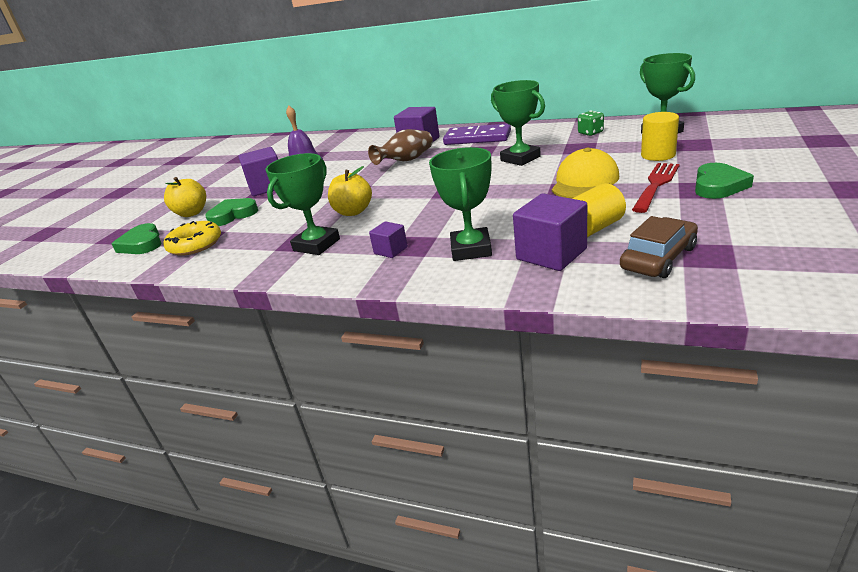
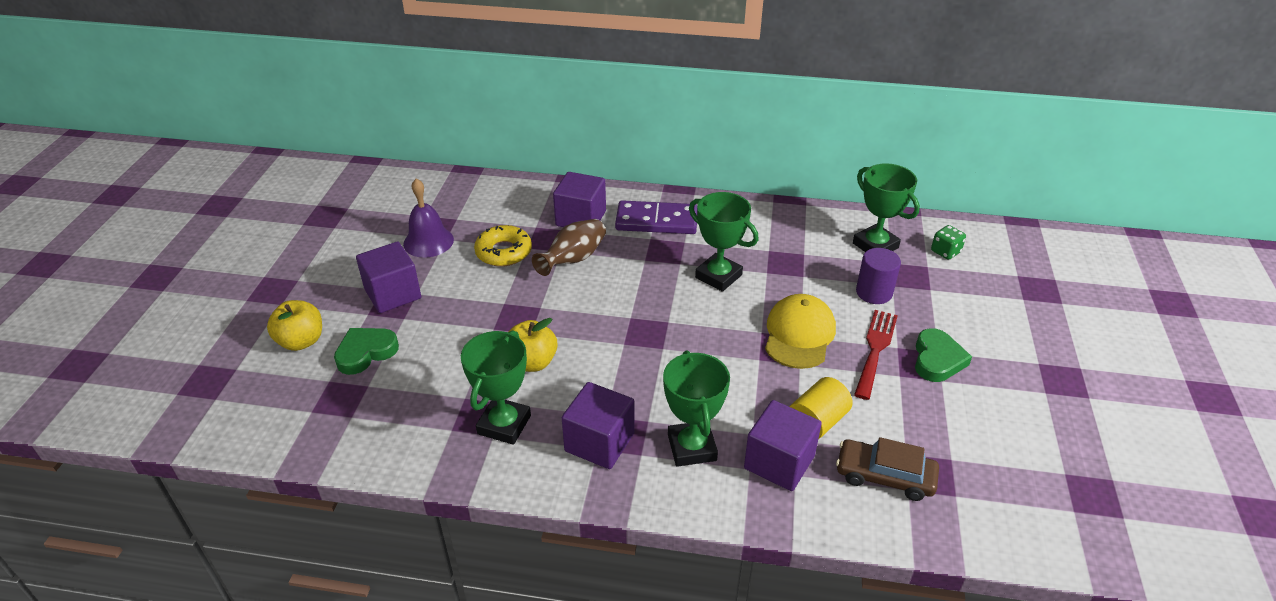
camera: 15 degrees left, 10 degrees up
(142, 244) = (255, 402): green heart -> none
(195, 245) = (336, 411): yellow donut -> yellow donut (503, 252)
(390, 250) = (599, 442): purple cube -> purple cube, size x1.87
(590, 133) = (795, 233): green dice -> green dice (945, 252)
(658, 155) = (874, 292): yellow cylinder -> purple cylinder
(658, 258) = (884, 476): brown car -> brown car turned 105 degrees counterclockwise

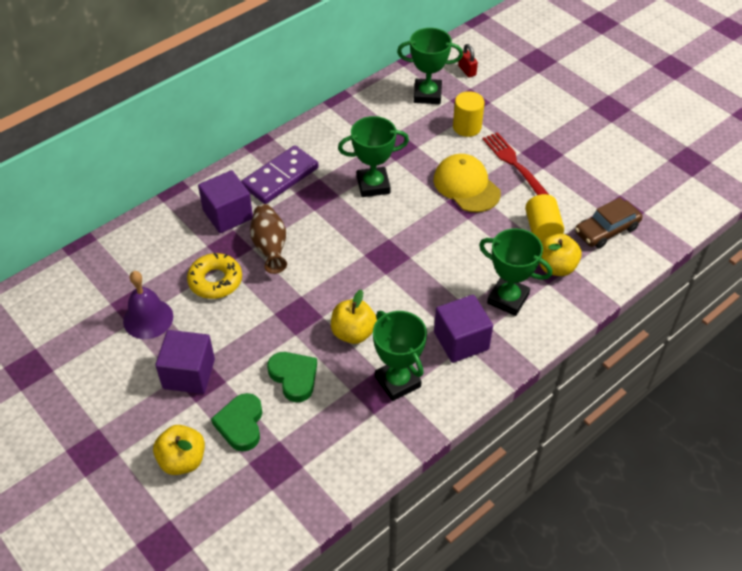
camera: 50 degrees left, 10 degrees up
(779, 462) = (556, 267): purple cube -> yellow apple
(874, 292) = (467, 127): purple cylinder -> yellow cylinder
(937, 359) = (547, 143): green heart -> green heart (294, 377)
(945, 252) = (467, 71): green dice -> red padlock

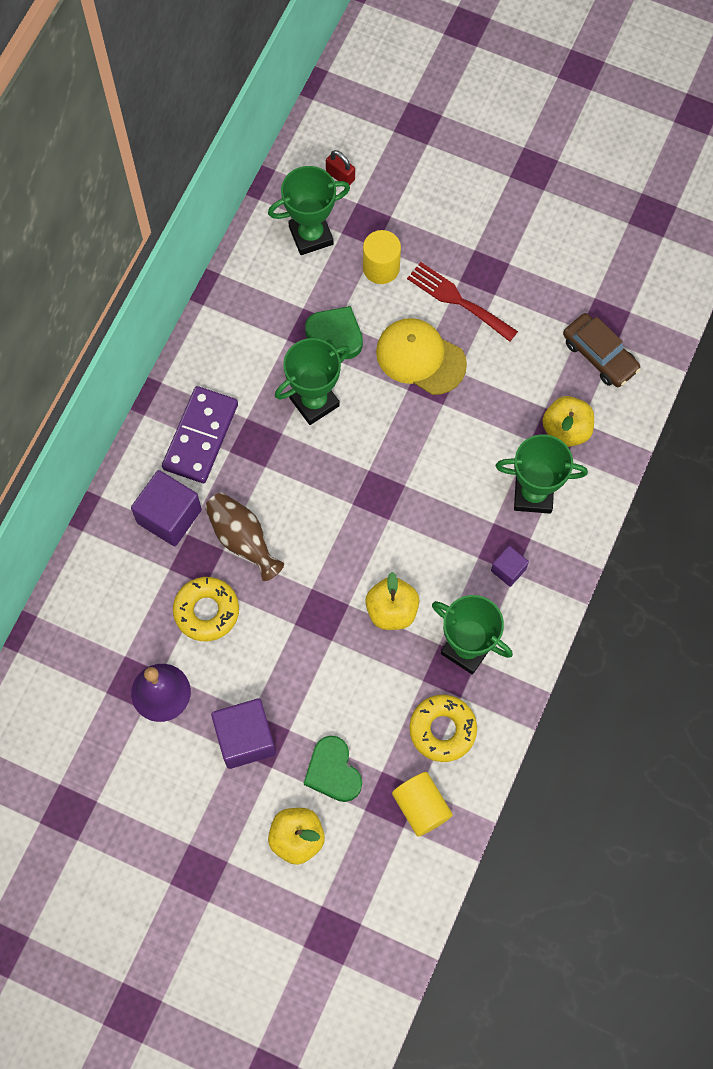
camera: 25 degrees left, 20 degrees up
(294, 377) = (358, 692): green heart -> green heart (336, 334)
(345, 431) = (442, 730): none -> yellow donut
(461, 341) = (508, 570): purple cube -> purple cube, size x0.54
(542, 229) = (530, 383): yellow cylinder -> yellow cylinder (421, 807)
(606, 230) = (599, 355): brown car -> brown car turned 75 degrees counterclockwise

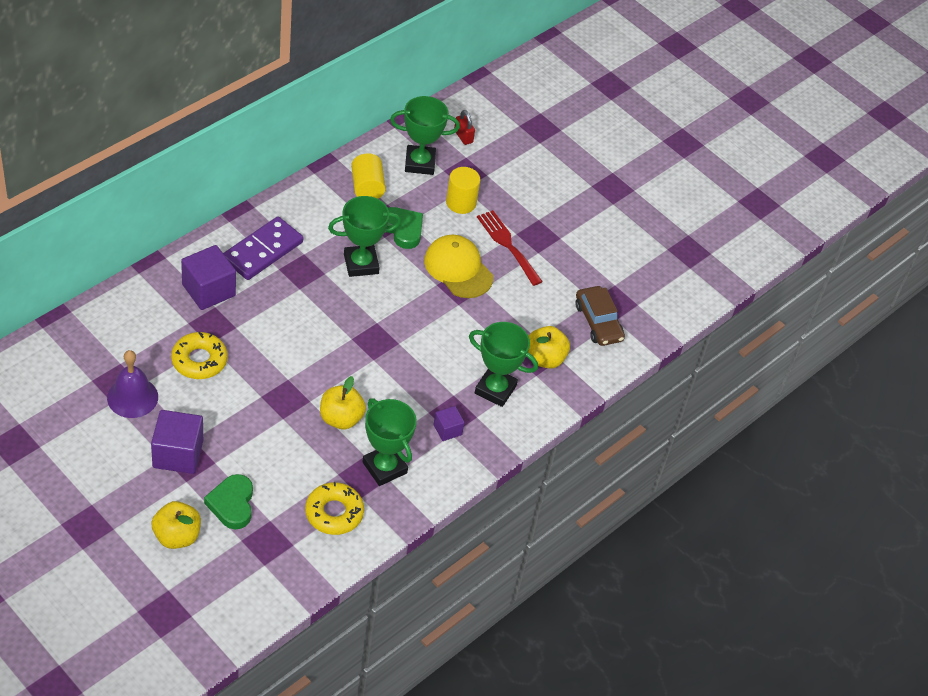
camera: 15 degrees right, 20 degrees down
(243, 540) = (254, 327): brown vase -> none
(421, 807) = (286, 557): yellow cylinder -> yellow cylinder (367, 187)

